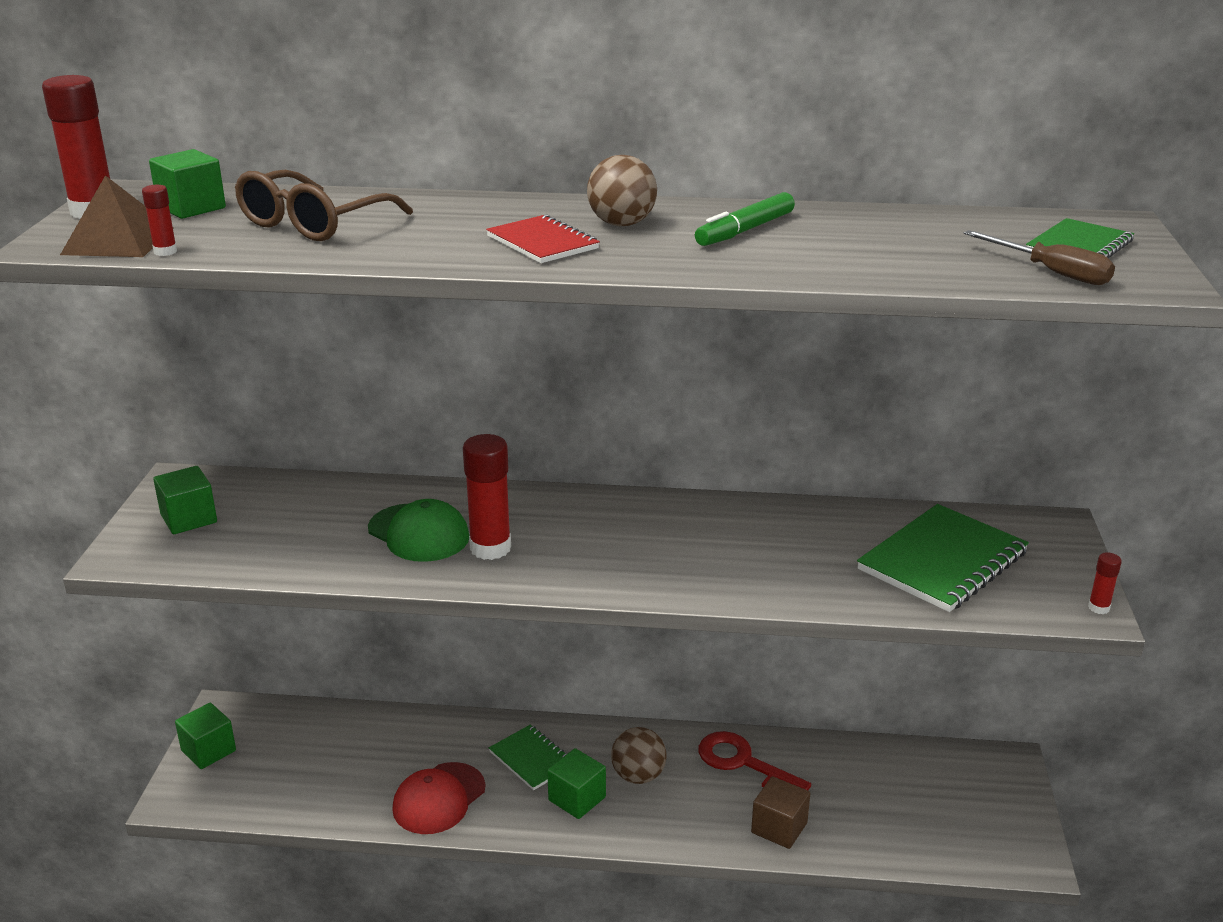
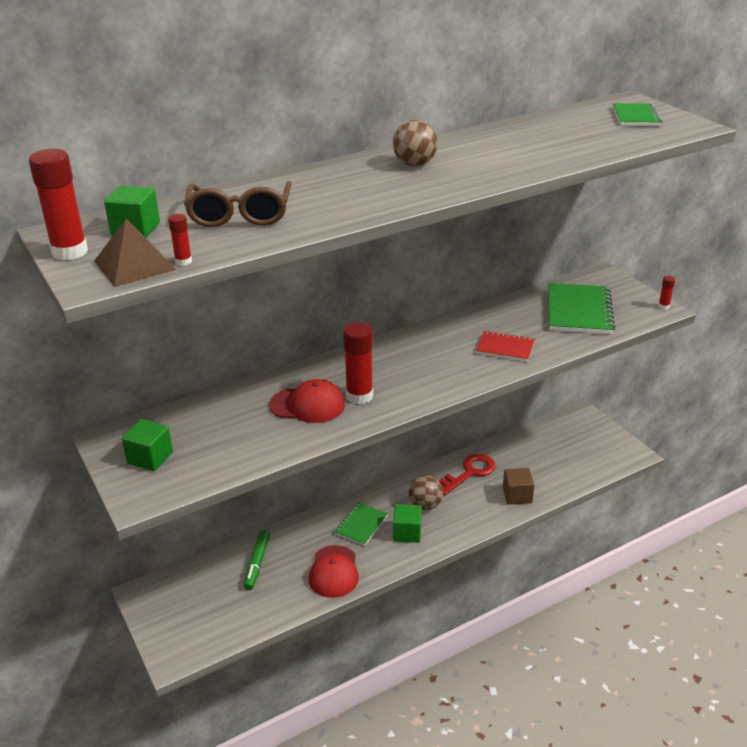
camera: 35 degrees left, 5 degrees up
(208, 750) = (161, 620): green cube -> none
(419, 533) = (308, 405): green cap -> red cap
(532, 759) = (361, 525): green notebook -> green notebook turned 75 degrees counterclockwise
(542, 243) = (395, 187): red notebook -> red notebook (505, 348)
(743, 763) = (469, 473): red key -> red key turned 135 degrees clockwise
(745, 230) = (481, 150): green marker -> green marker (257, 563)
(1051, 272) = (648, 133): brown screwdriver -> none

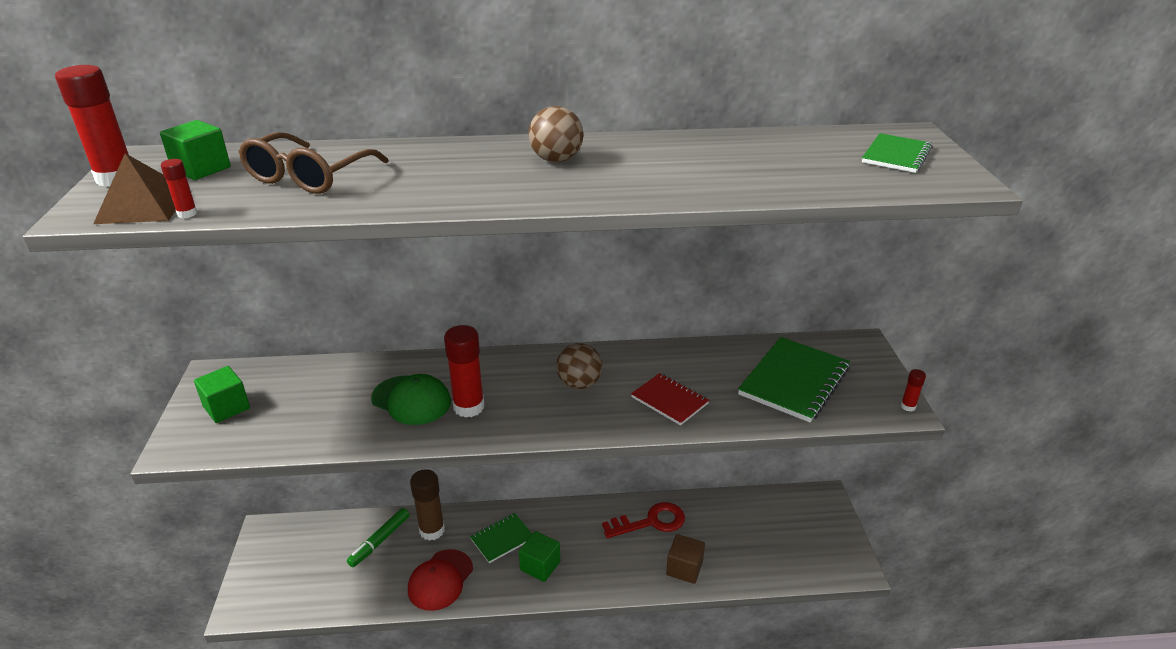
camera: 25 degrees right, 0 degrees up
(296, 539) = (432, 530): none -> brown glue stick
(308, 405) = (411, 400): red cap -> green cap
(425, 505) = (580, 541): brown ball -> brown ball (579, 384)

